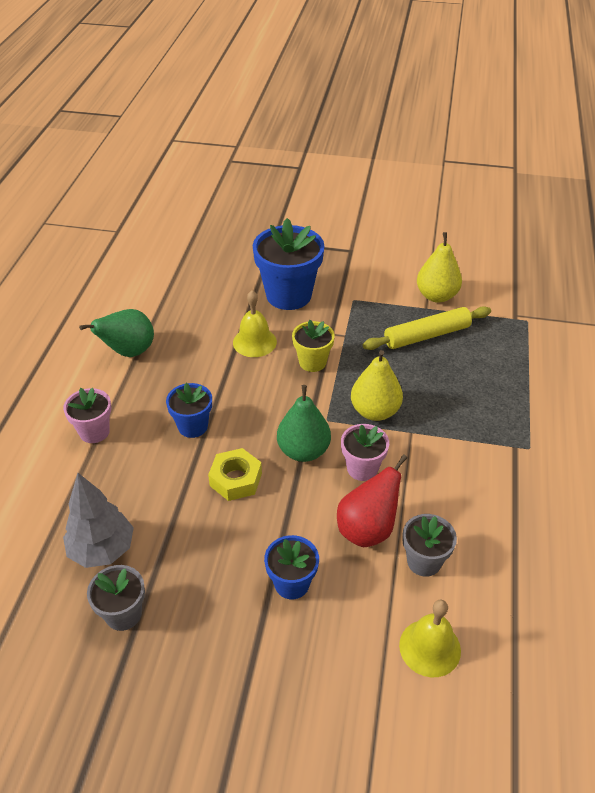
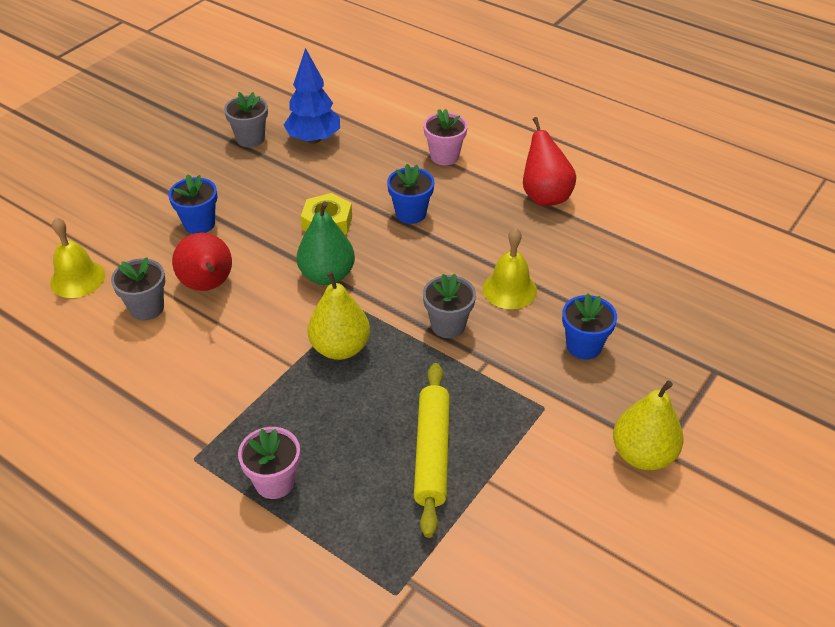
camera: 115 degrees right, 0 degrees up
(102, 550) = (314, 139): grey tree -> blue tree
(129, 352) = (545, 196): green pear -> red pear
(288, 295) = (583, 346): blue flower pot -> blue flower pot, size x0.56
(312, 362) = (448, 325): yellow flower pot -> grey flower pot
(362, 468) = (275, 308): pink flower pot -> pink flower pot (274, 482)
(436, 296) = (507, 506): yellow pear -> yellow pear (642, 454)

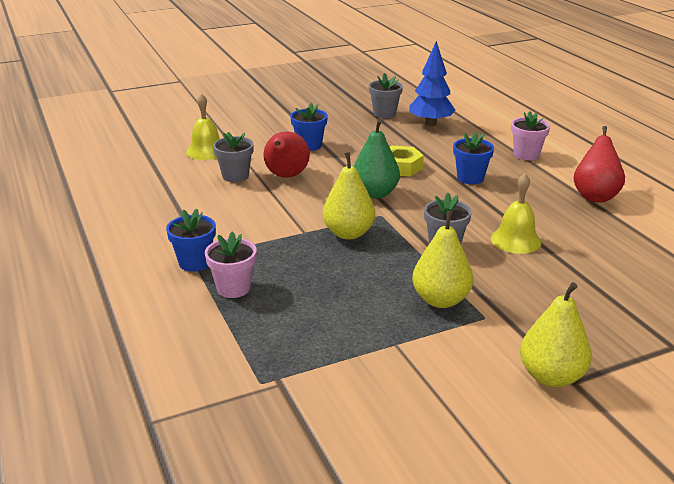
camera: 30 degrees right, 15 degrees down
(432, 453) = (365, 312): yellow rolling pin -> none
(492, 403) = (441, 300): none -> yellow pear
(583, 346) = (553, 292): blue flower pot -> blue flower pot (195, 262)

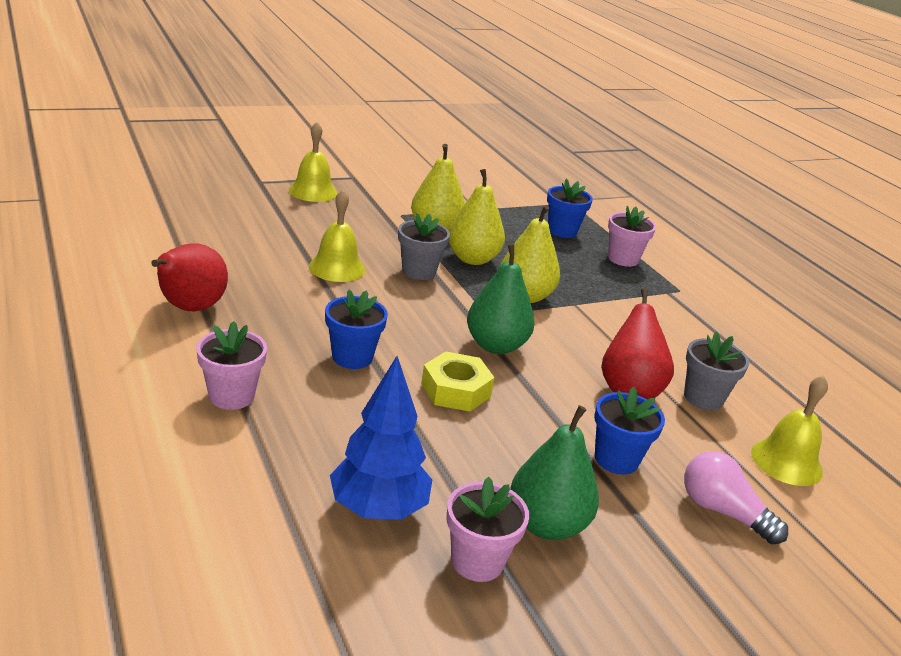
camera: 175 degrees right, 0 degrees up
(195, 262) = (673, 285): blue flower pot -> blue flower pot (562, 231)
(261, 132) = (722, 512): none -> pink light bulb
(352, 124) = (547, 525): none -> green pear
(384, 113) = (477, 561): grey flower pot -> pink flower pot
(551, 376) = (367, 180): yellow pear -> yellow pear (472, 259)
(602, 339) = (313, 191): none -> yellow bell

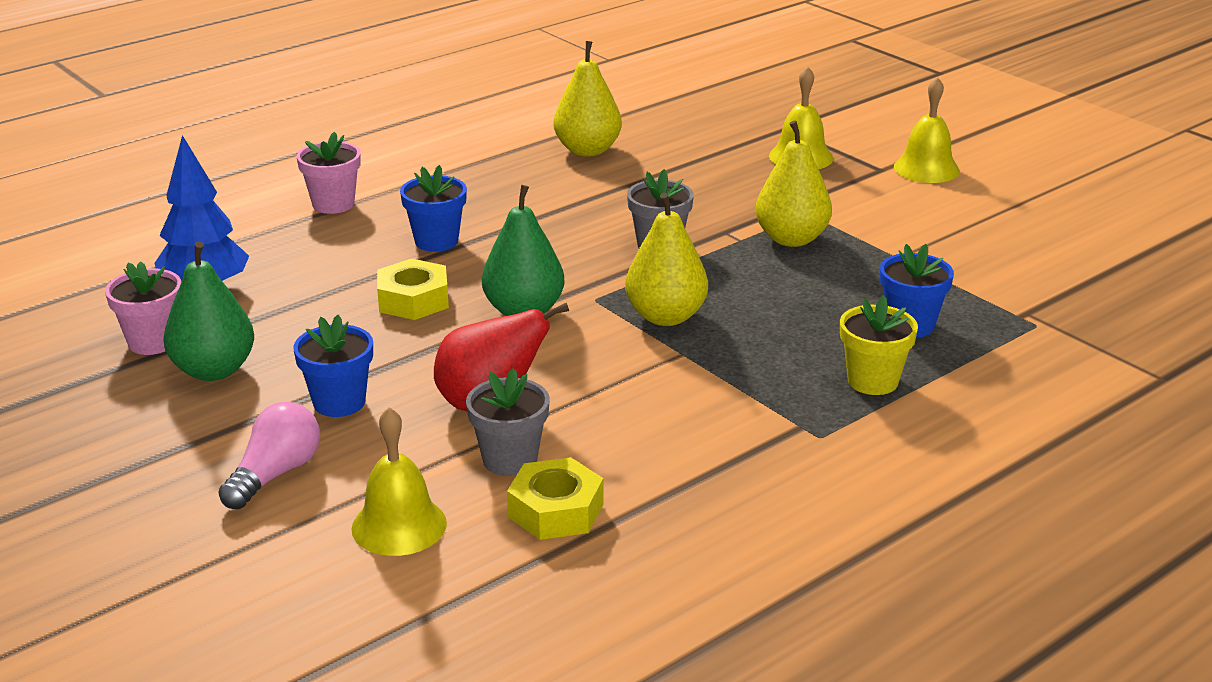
camera: 80 degrees right, 0 degrees up
(190, 308) = (464, 158): red pear -> none
(337, 268) = (617, 203): yellow bell -> yellow bell (926, 168)
(472, 259) = (732, 272): yellow pear -> yellow pear (587, 150)
(623, 259) = (872, 381): pink flower pot -> yellow flower pot
(762, 394) = (555, 510): none -> yellow nut

